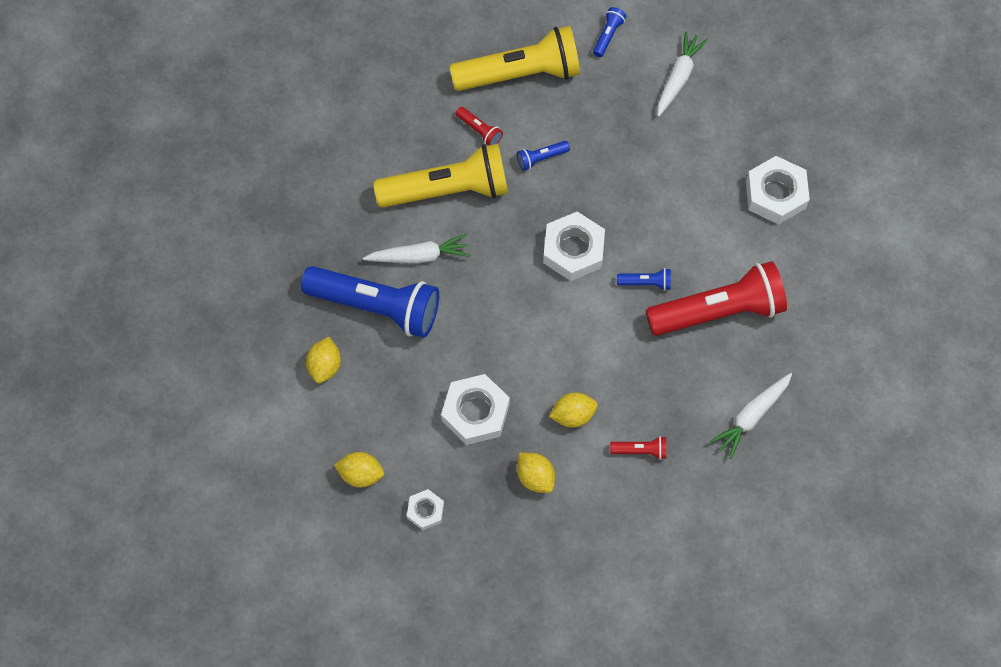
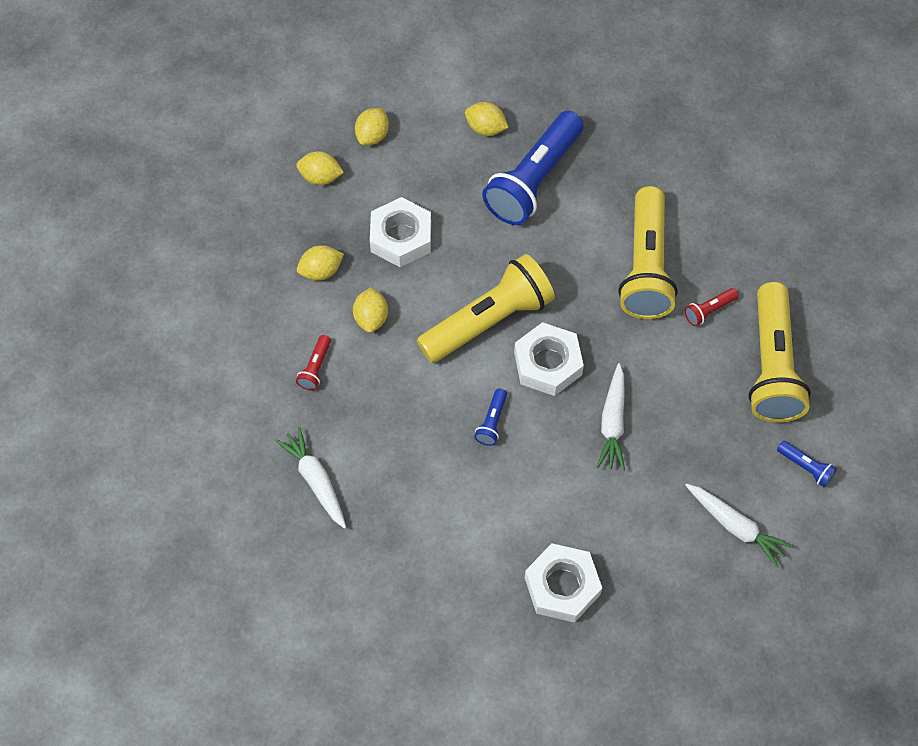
camera: 105 degrees right, 5 degrees down
(419, 256) = (578, 226): white carrot -> white carrot (612, 422)
(425, 511) = (320, 177): white nut -> yellow lemon
(541, 158) = (662, 360): blue flashlight -> none
(545, 310) = (488, 321): none -> yellow flashlight
(718, 311) = (440, 483): red flashlight -> none

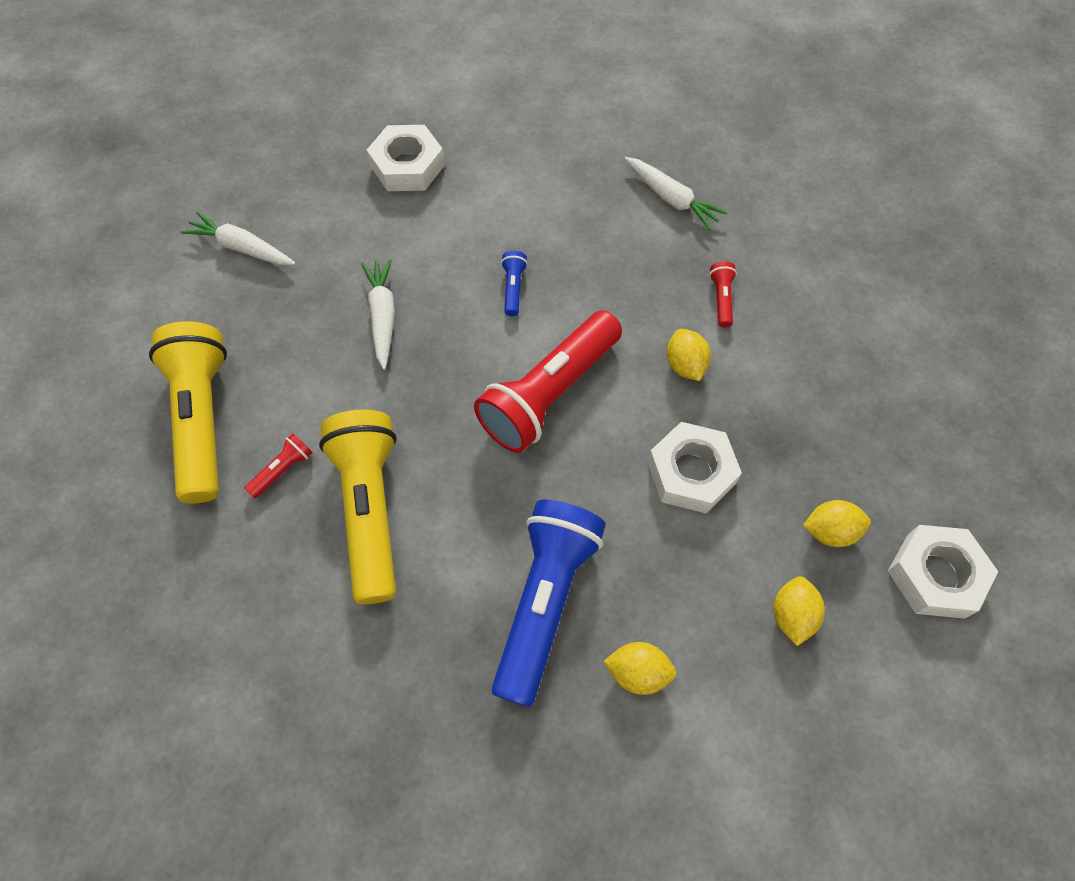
camera: 165 degrees right, 0 degrees up
(321, 271) = (767, 405): yellow lemon -> none
(488, 321) = (549, 393): yellow flashlight -> red flashlight
(548, 364) = (467, 361): white nut -> white nut (935, 575)
(805, 467) = (166, 318): blue flashlight -> none

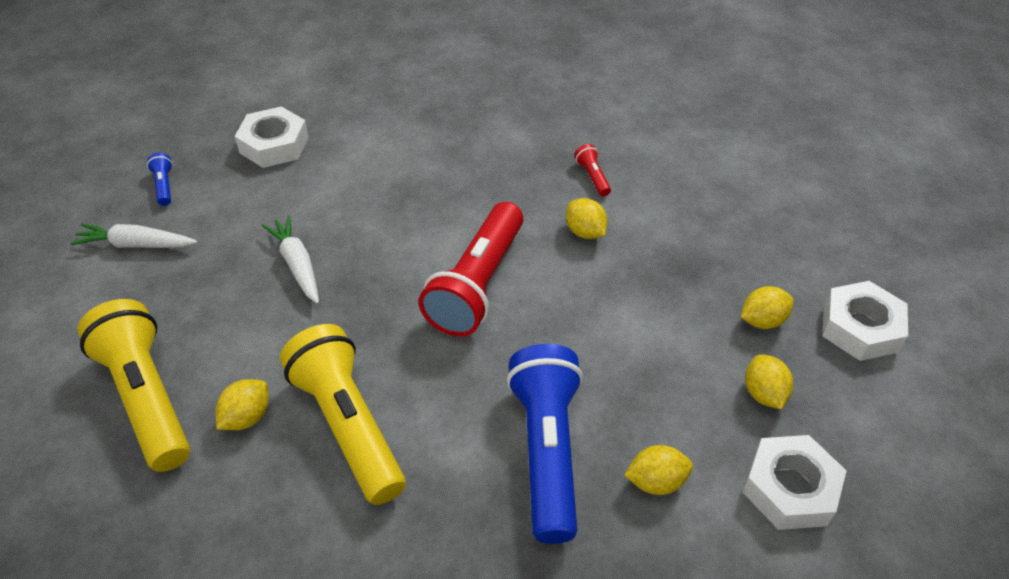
camera: 20 degrees left, 15 degrees down
(283, 470) = (247, 417): red flashlight -> yellow lemon
(513, 288) = (410, 213): blue flashlight -> blue flashlight (164, 186)
(671, 199) = (517, 116): white carrot -> none
(691, 472) = (628, 310): white nut -> white nut (789, 488)

